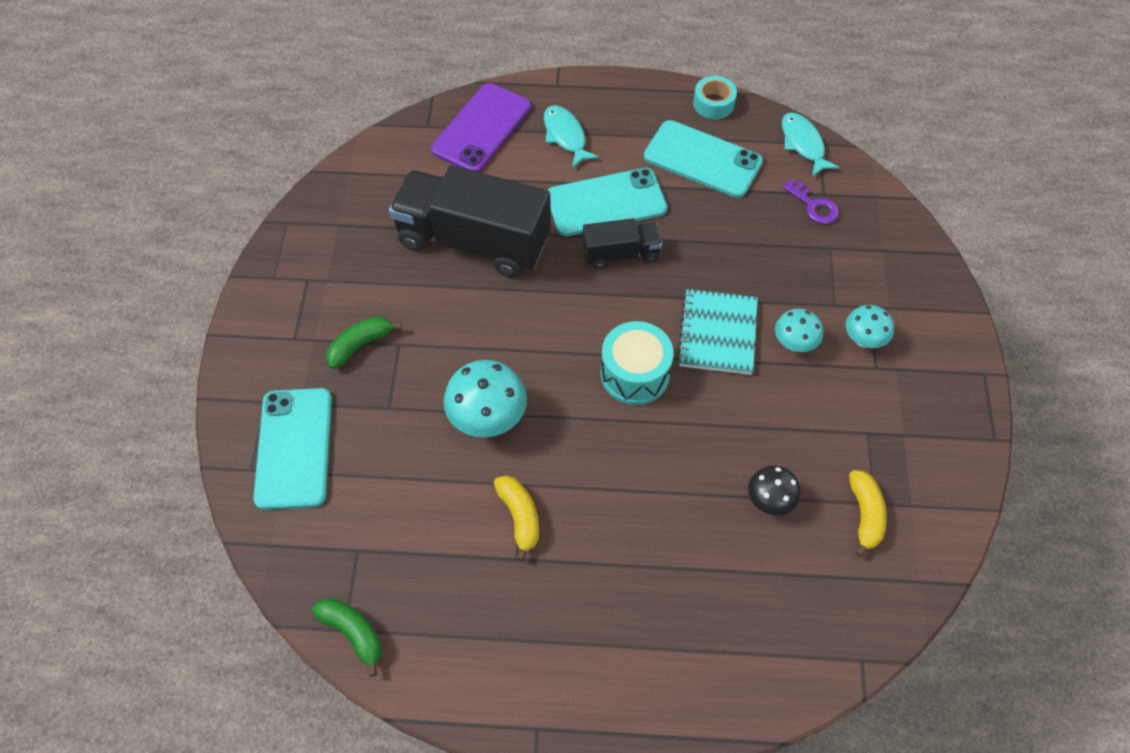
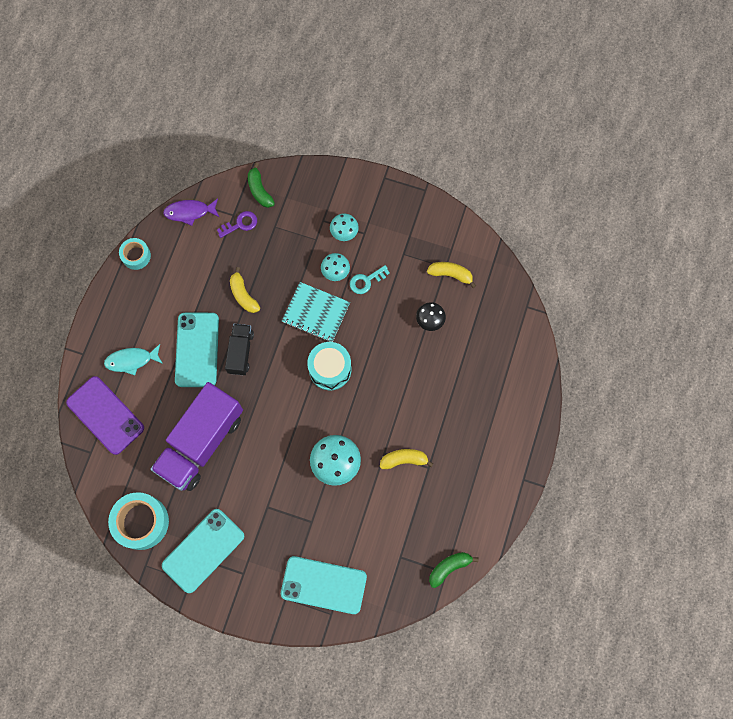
camera: 75 degrees left, 15 degrees up
(345, 203) = (141, 522): none -> turquoise tape
(360, 345) = (261, 531): green banana -> green banana (259, 190)
(473, 241) = (201, 442): black truck -> purple truck
(702, 159) = (181, 278): turquoise phone -> turquoise phone (203, 550)
(708, 236) = (243, 295): none -> yellow banana
(798, 390) = (366, 281): none -> turquoise key
(803, 144) = (189, 212): turquoise fish -> purple fish

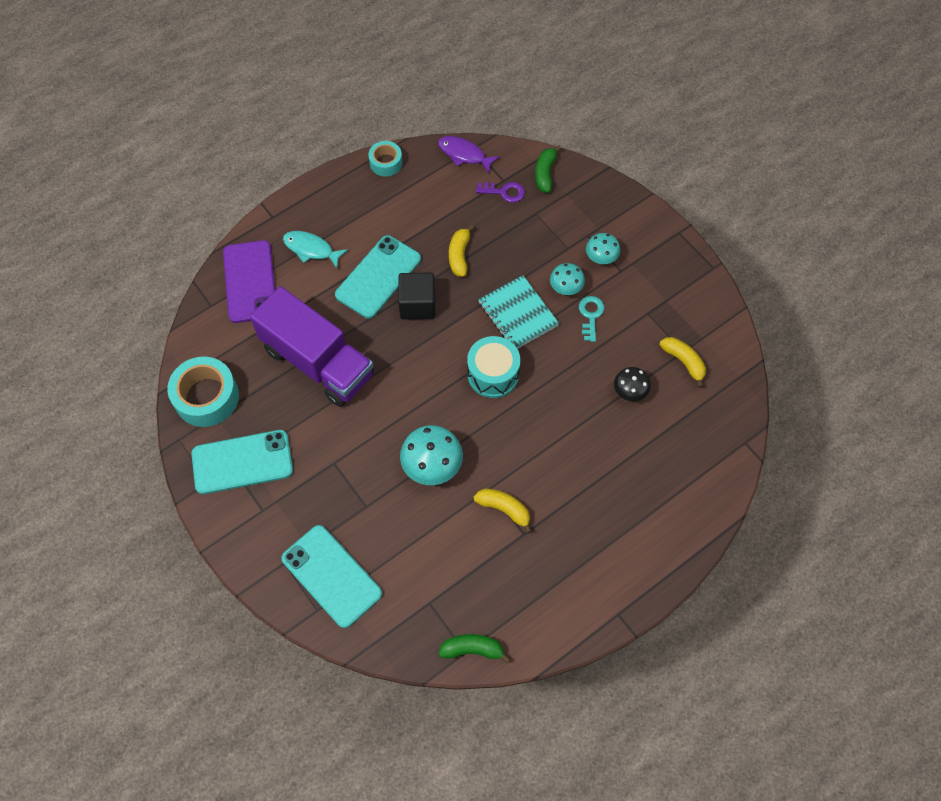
camera: 35 degrees right, 10 degrees down
(201, 442) = (318, 362): purple truck -> purple truck turned 120 degrees counterclockwise
(240, 352) = (417, 304): black truck -> black cube
(366, 281) = (590, 315): turquoise key -> turquoise key turned 90 degrees clockwise

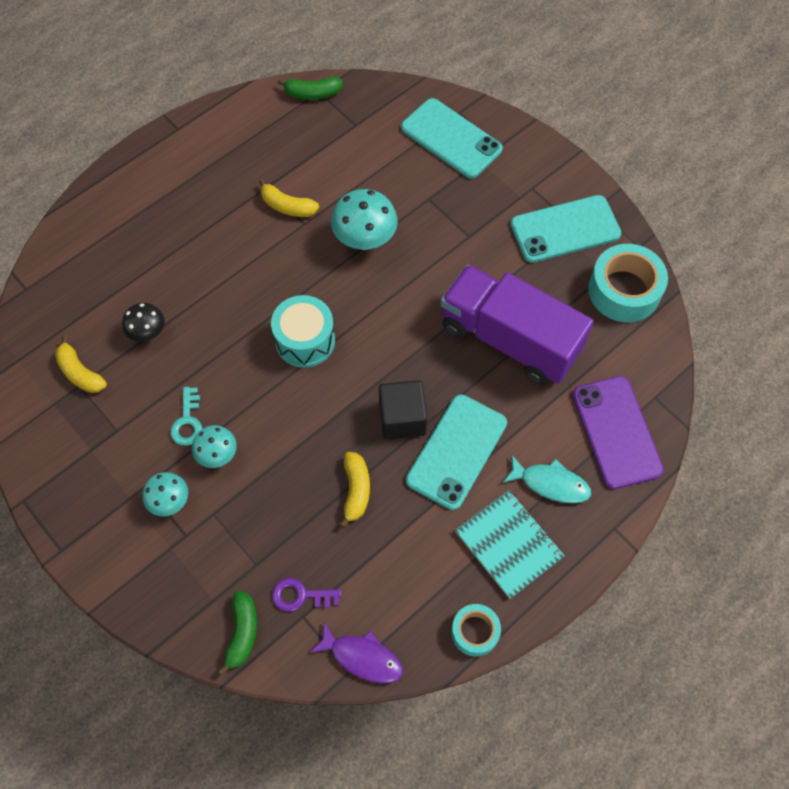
camera: 175 degrees right, 0 degrees up
(518, 314) = (277, 416): turquoise notebook -> turquoise notebook (509, 544)

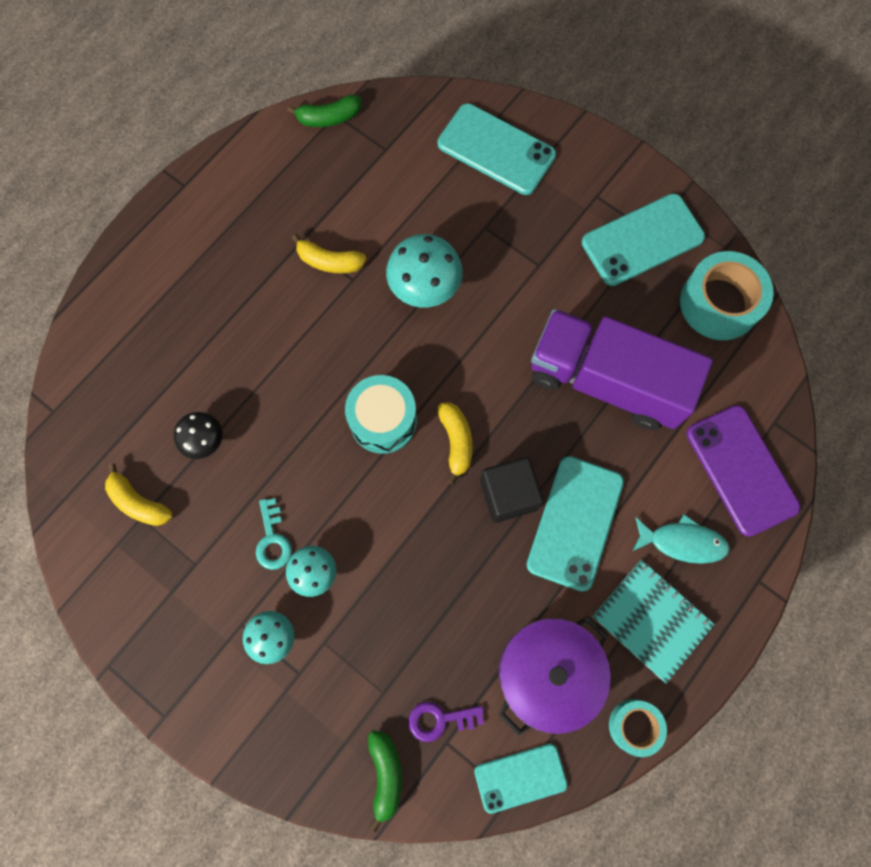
camera: 10 degrees left, 10 degrees up
(356, 490) = (475, 587): yellow banana -> yellow banana (456, 442)
(362, 657) = (520, 777): purple fish -> turquoise phone
(405, 573) = (547, 672): none -> purple pot

